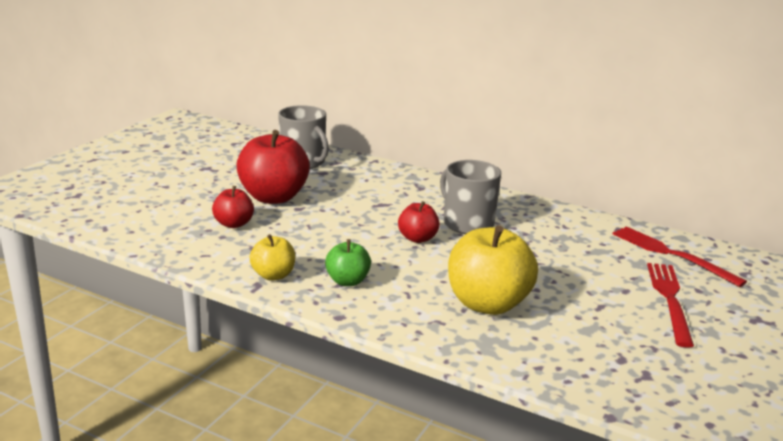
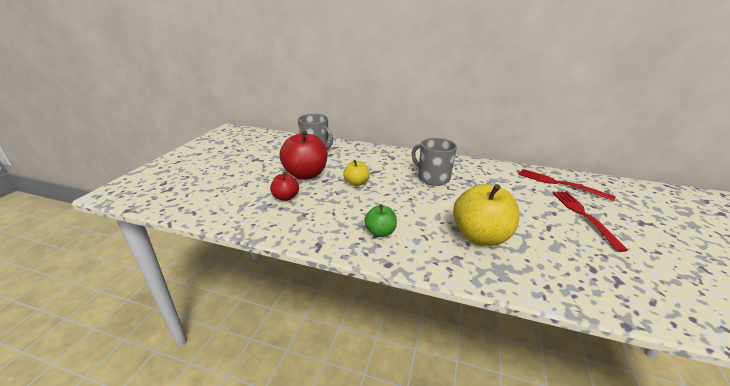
camera: 10 degrees left, 5 degrees up
(273, 275) = (327, 235): yellow apple -> yellow apple (356, 183)
(417, 238) = (409, 192): red apple -> none

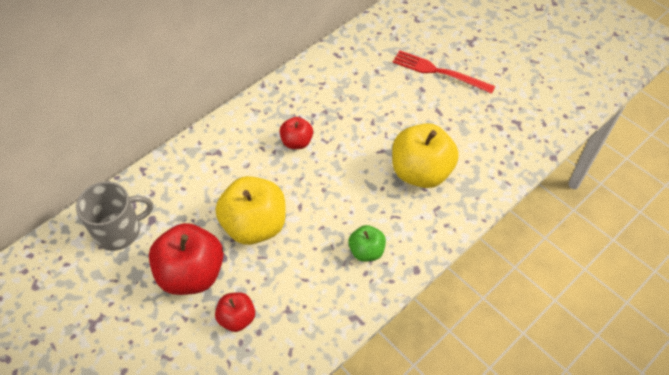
camera: 60 degrees left, 25 degrees up
(356, 183) = (254, 225): yellow apple -> yellow apple, size x1.88
(432, 178) = (297, 142): grey mug -> red apple
(560, 184) = (382, 43): red fork -> none

